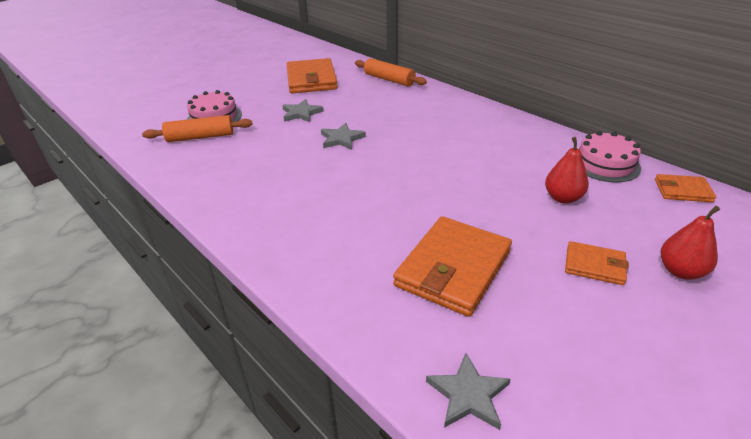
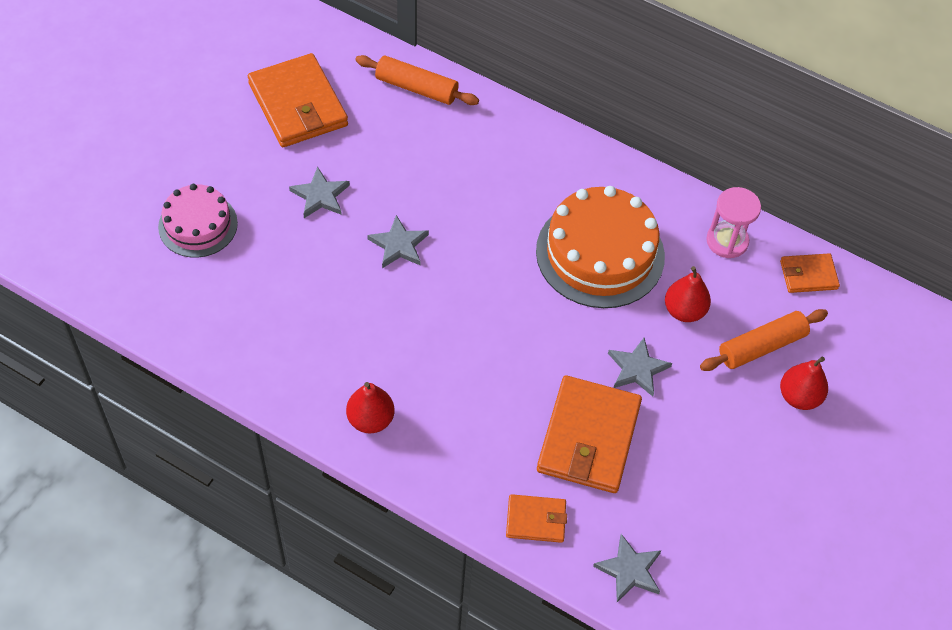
camera: 20 degrees left, 20 degrees up
(200, 137) = (204, 273): orange rolling pin -> orange rolling pin (761, 346)
(263, 226) = (370, 419): none -> red pear
(494, 159) = (600, 253): none -> orange cake
(512, 228) = (637, 369): none -> grey star
(594, 265) = (721, 406): orange wallet -> orange wallet (536, 520)
(605, 164) = (727, 241): pink cake -> pink hourglass

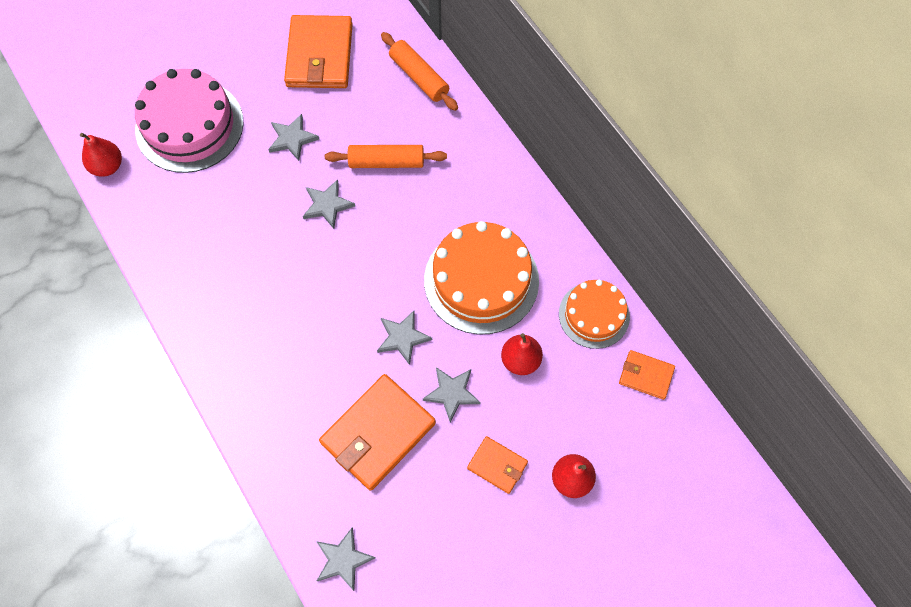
camera: 30 degrees right, 10 degrees up
(198, 225) = (189, 125): pink cake -> pink cake, size x1.65
(370, 419) = (222, 340): red pear -> red pear (107, 166)
(536, 520) = (296, 482): orange wallet -> orange wallet (497, 465)
(556, 338) = (402, 337): none -> grey star
(727, 241) = (594, 315): pink hourglass -> orange cake
(761, 346) = (566, 421): orange rolling pin -> orange rolling pin (386, 162)

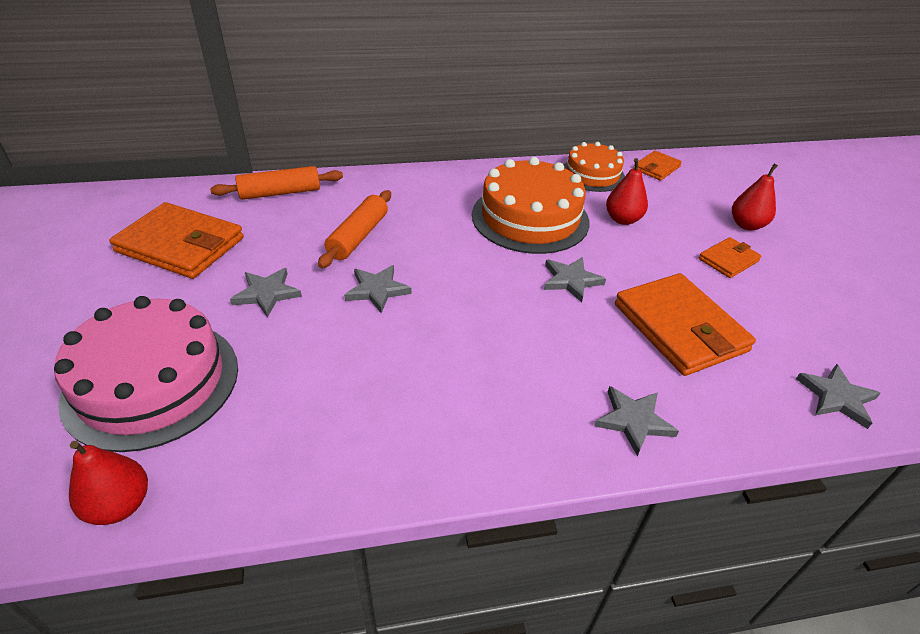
camera: 70 degrees left, 25 degrees down
(452, 393) = (645, 266): grey star -> grey star (633, 421)

